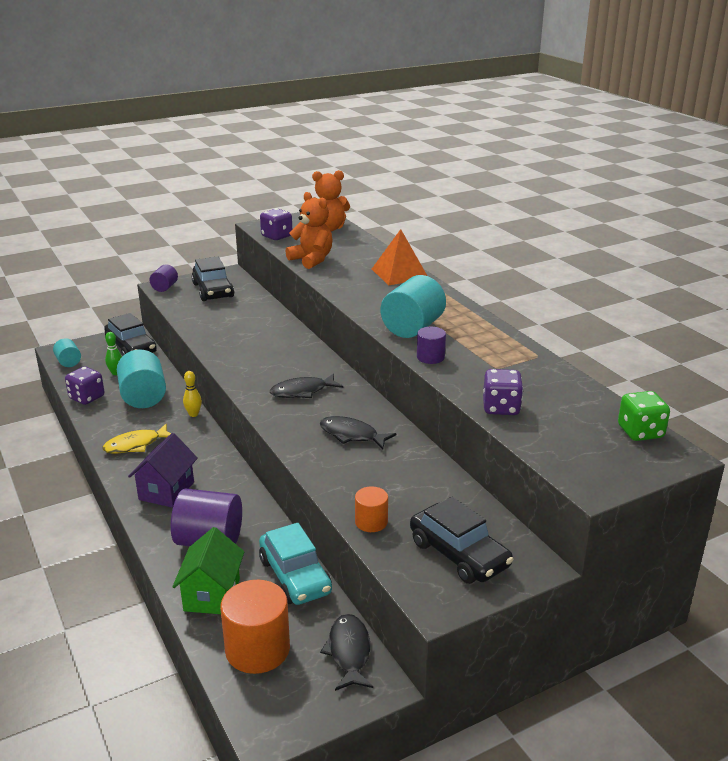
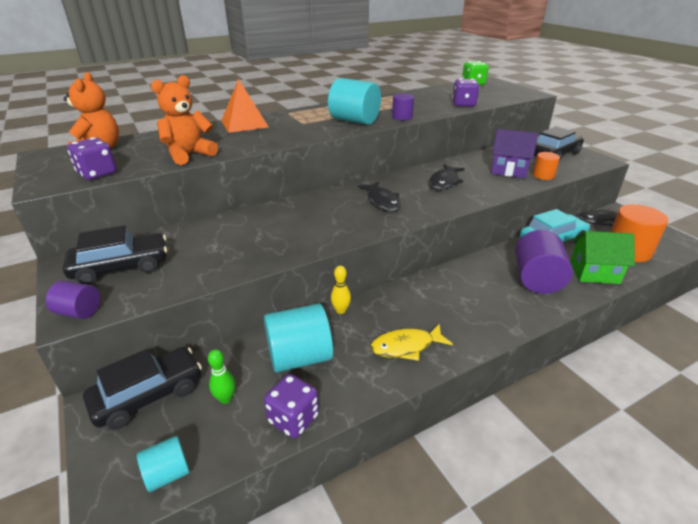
camera: 90 degrees left, 5 degrees up
(136, 445) = (406, 346): yellow fish -> yellow fish turned 105 degrees clockwise
(166, 491) = (480, 312): purple house -> purple house (508, 170)

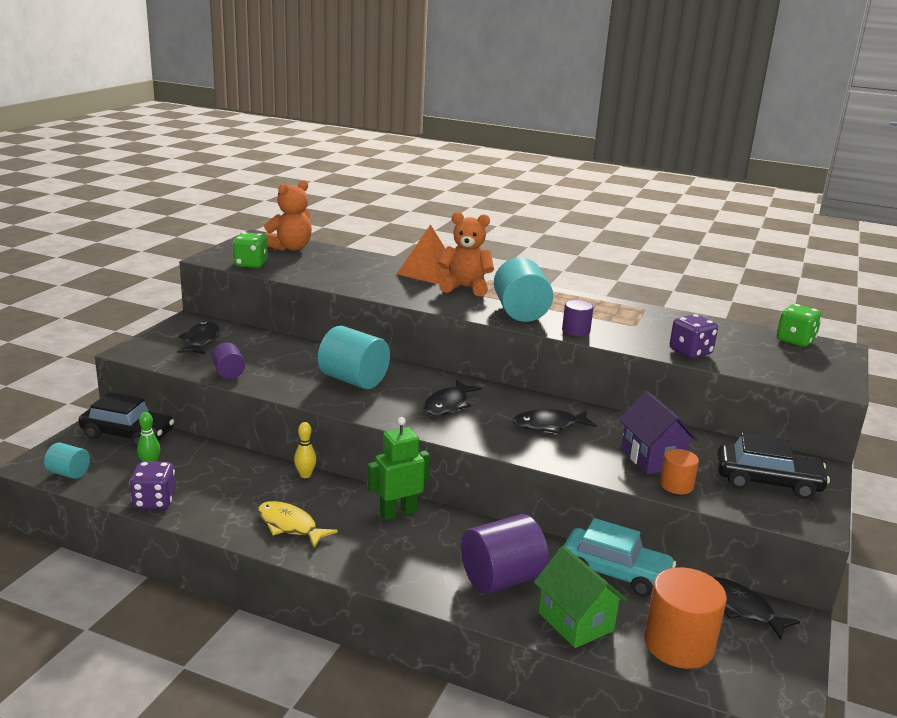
camera: 50 degrees right, 10 degrees down
(79, 312) = (138, 351): purple cylinder -> purple cylinder (228, 373)
(97, 174) = (251, 264): purple dice -> green dice
(121, 267) = (201, 341): black car -> black fish
(189, 155) = (327, 278): orange teddy bear -> orange teddy bear (465, 287)
(299, 357) = (223, 478): turquoise cylinder -> turquoise cylinder (353, 380)
(431, 288) = (398, 513): none -> green robot

